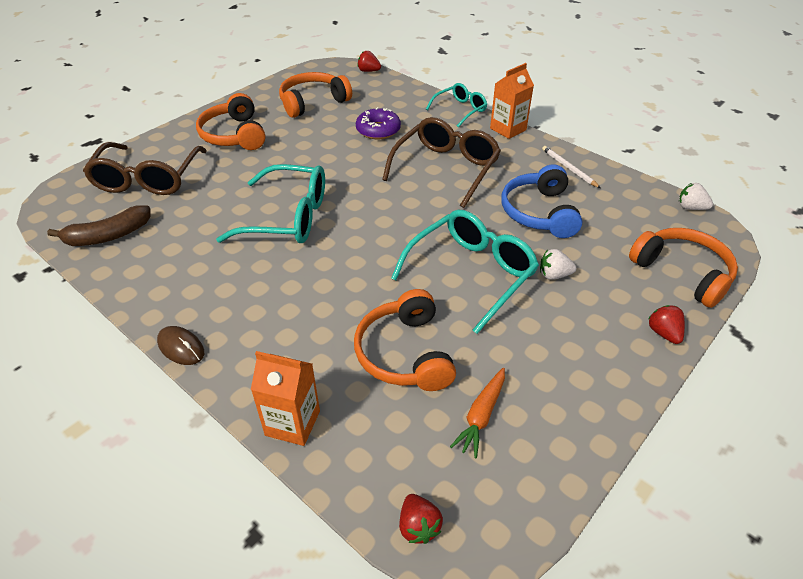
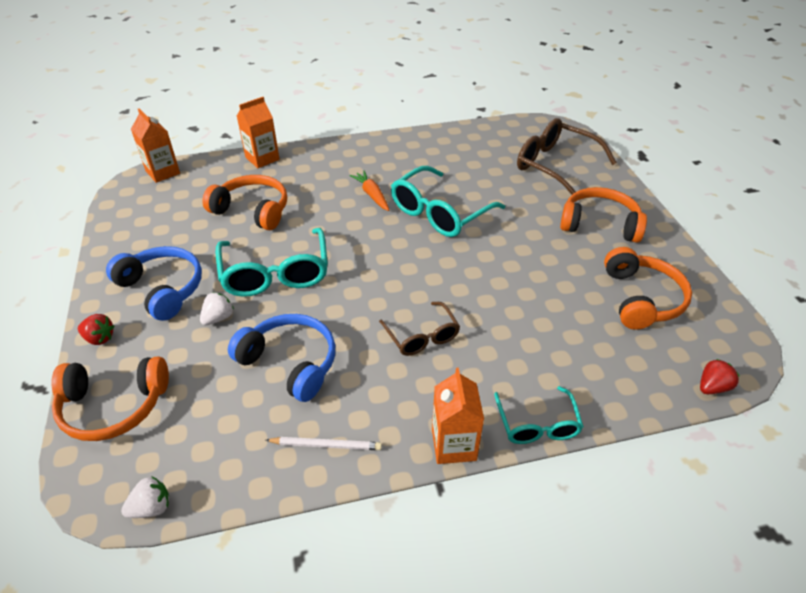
camera: 125 degrees right, 0 degrees up
(108, 236) = (492, 138): brown banana -> none
(181, 347) = (357, 141): brown mouse -> none
(378, 130) = (539, 323): purple donut -> none
(418, 526) = (163, 172): red strawberry -> orange carton
(445, 169) = (421, 336): brown glasses -> brown glasses, size x0.58
(481, 416) = (178, 217): orange carrot -> orange carrot (372, 195)
(574, 337) = (163, 288): none -> blue headphones

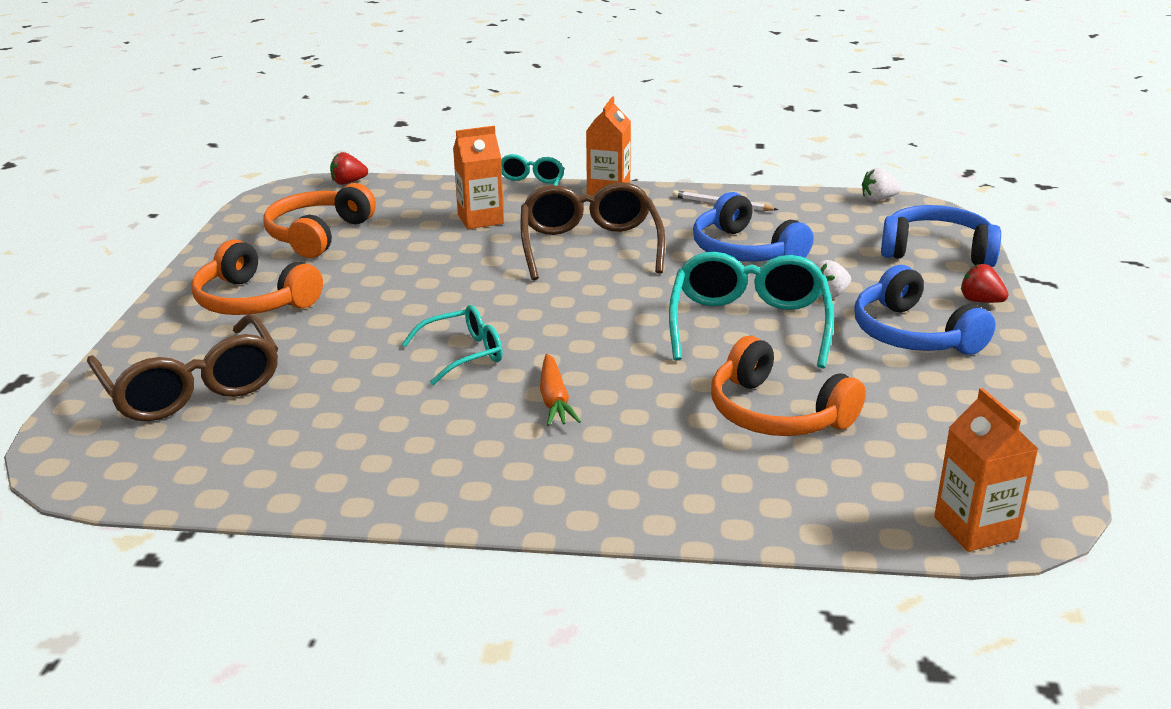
camera: 160 degrees left, 15 degrees down
(113, 406) = (937, 251): orange headphones -> blue headphones
(262, 158) = (747, 517): orange carton -> orange carton (480, 219)
(421, 336) = (590, 246): brown glasses -> brown glasses, size x1.71
(440, 212) = (463, 354): turquoise glasses -> turquoise glasses, size x0.58

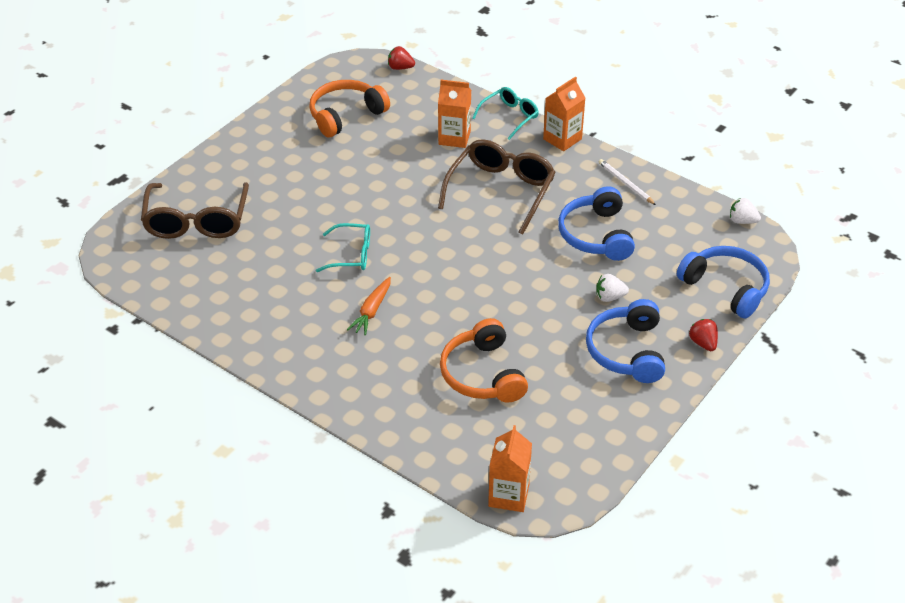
camera: 30 degrees right, 15 degrees up
(253, 301) = (270, 163): orange headphones -> none
(749, 325) = (534, 301): turquoise glasses -> none

